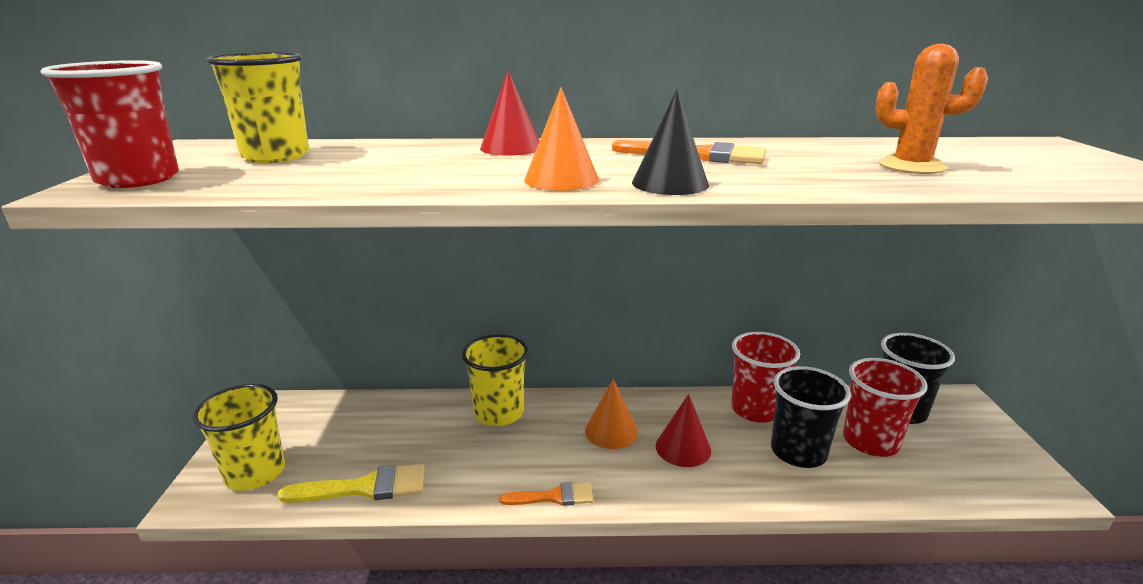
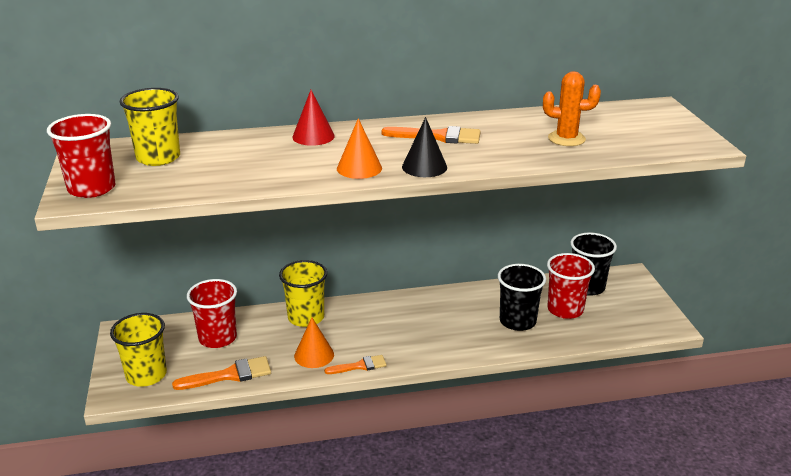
camera: 10 degrees left, 5 degrees up
(365, 487) = (229, 375): yellow brush -> orange brush
(611, 431) = (390, 321): orange cone -> orange cone (314, 355)
(683, 448) = (441, 327): red cone -> none
(755, 409) = (489, 296): red cup -> red cup (217, 338)

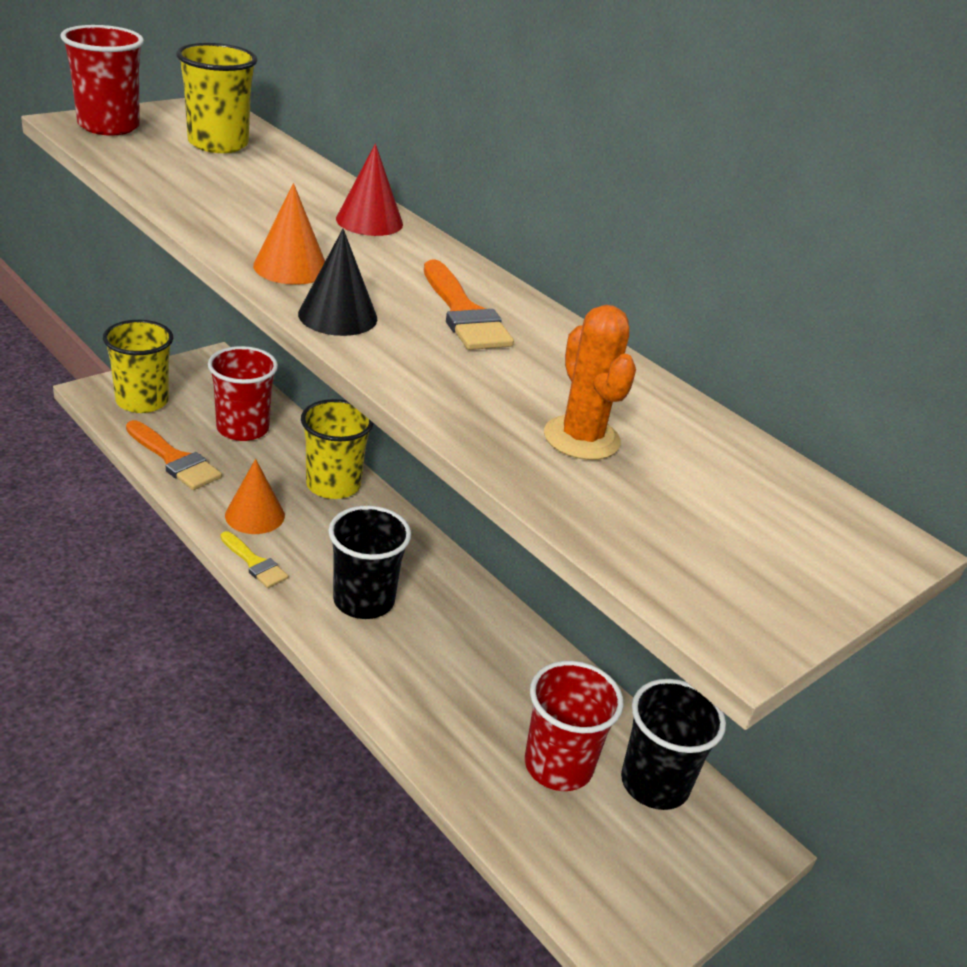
camera: 55 degrees right, 5 degrees up
(360, 366) = (255, 563): orange brush -> yellow brush
(517, 321) = (478, 708): black cup -> black cup (364, 600)

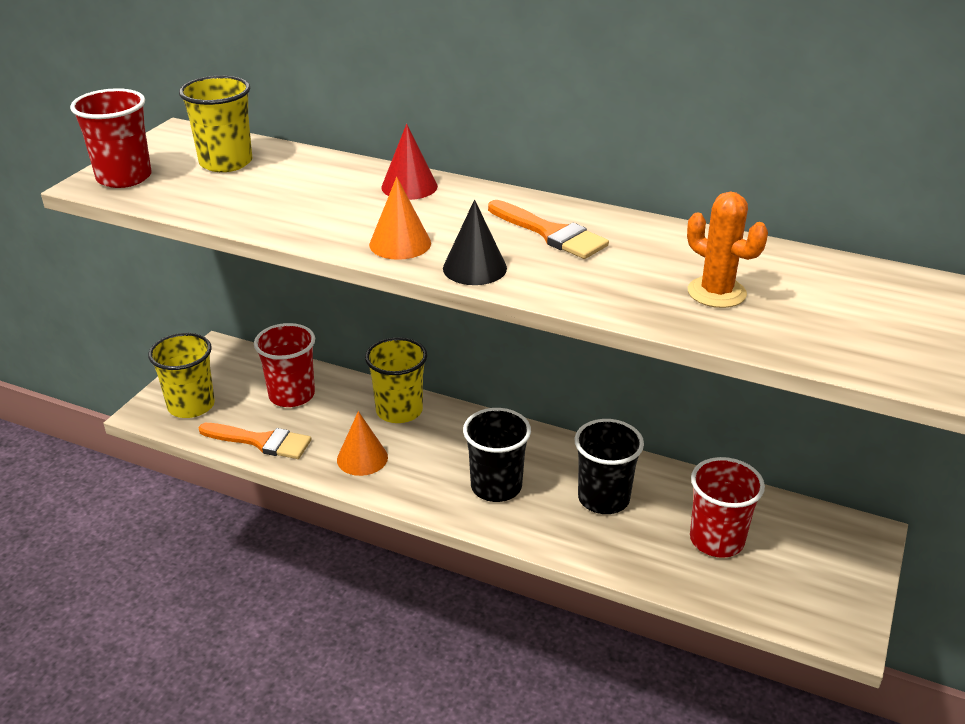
camera: 20 degrees left, 0 degrees up
(255, 563) = (395, 494): yellow brush -> none
(655, 783) = (783, 523): black cup -> black cup (603, 498)

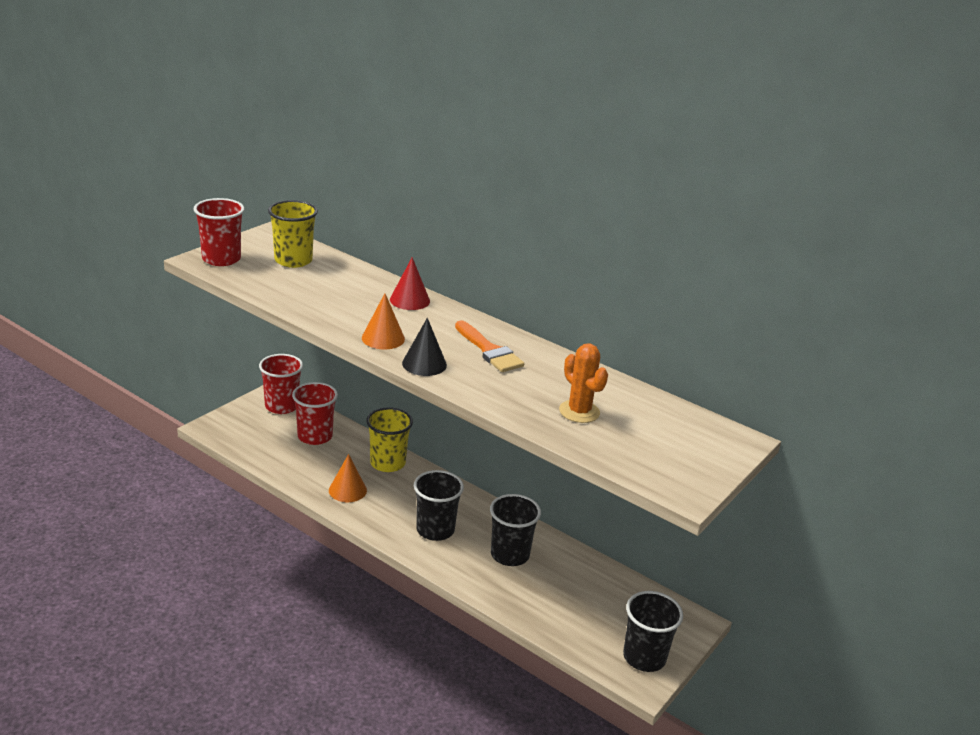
camera: 10 degrees right, 5 degrees down
(191, 405) = (241, 429): yellow cup -> none
(261, 441) = (281, 464): orange brush -> none
(716, 540) = (579, 600): red cup -> red cup (281, 406)
(830, 598) = (644, 657): none -> black cup

